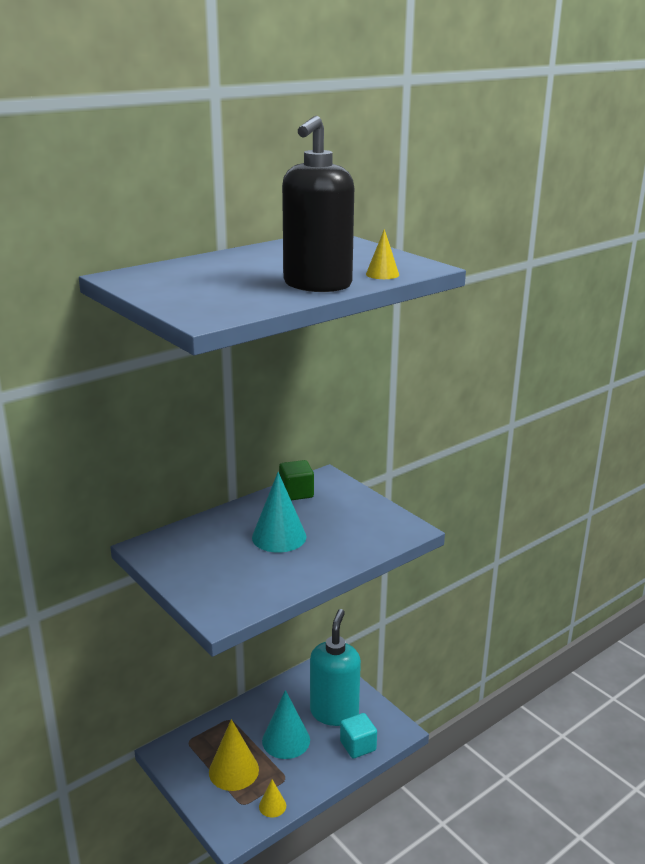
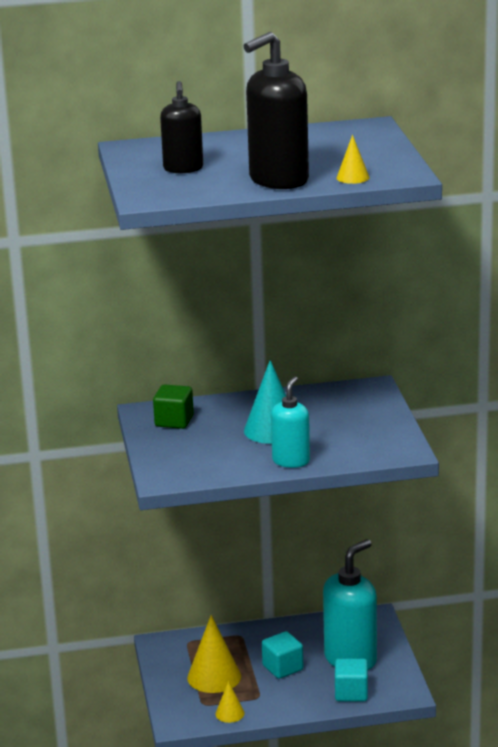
camera: 30 degrees right, 0 degrees up
(205, 287) = (183, 169): none -> black soap dispenser
(286, 740) = (283, 668): turquoise cone -> turquoise cube
(296, 493) = (327, 395): green cube -> green cube (174, 421)
(324, 564) = (291, 461): none -> turquoise soap dispenser

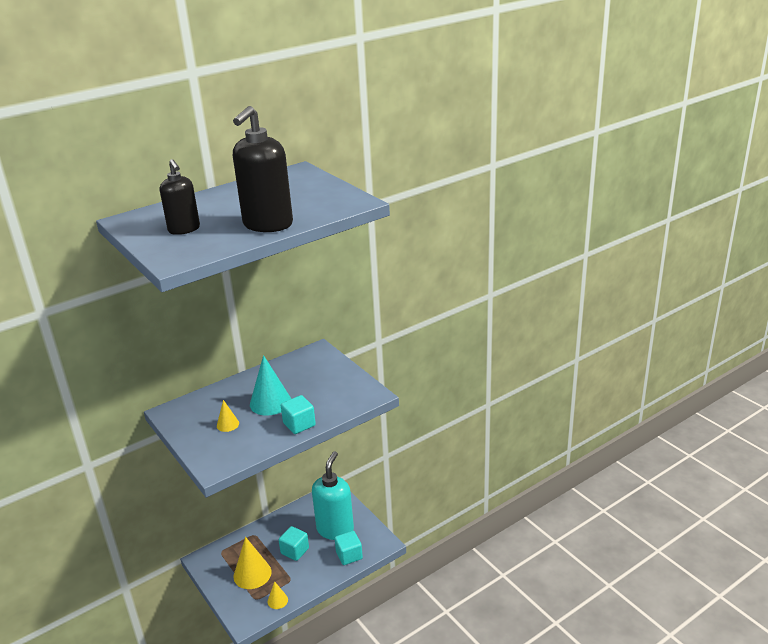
camera: 25 degrees left, 5 degrees up
(174, 421) = (195, 414): green cube -> none
(291, 461) = (299, 424): turquoise soap dispenser -> turquoise cube
(353, 177) = (321, 211): yellow cone -> yellow cone (227, 424)

